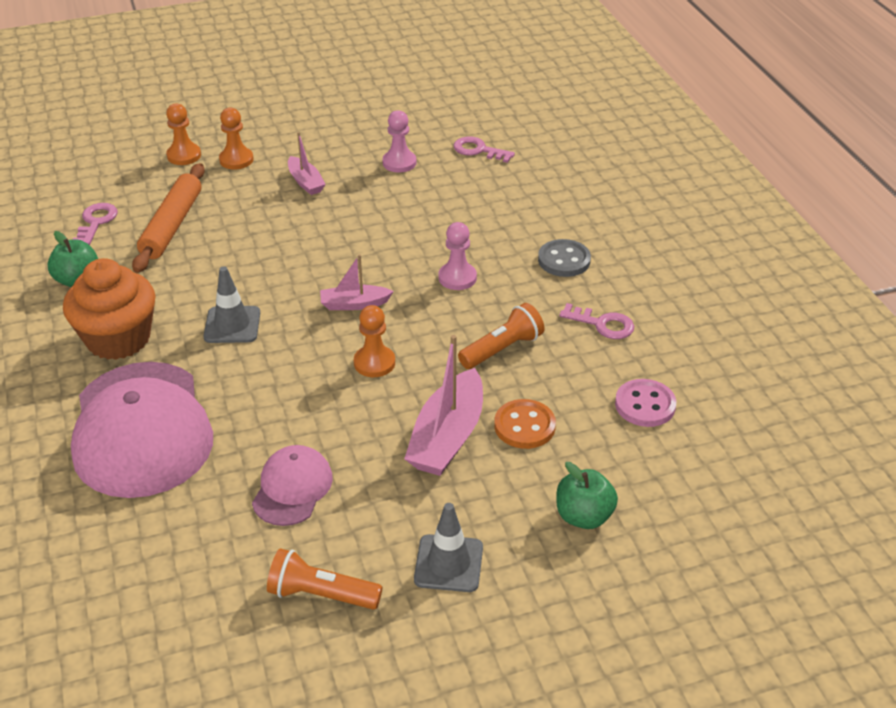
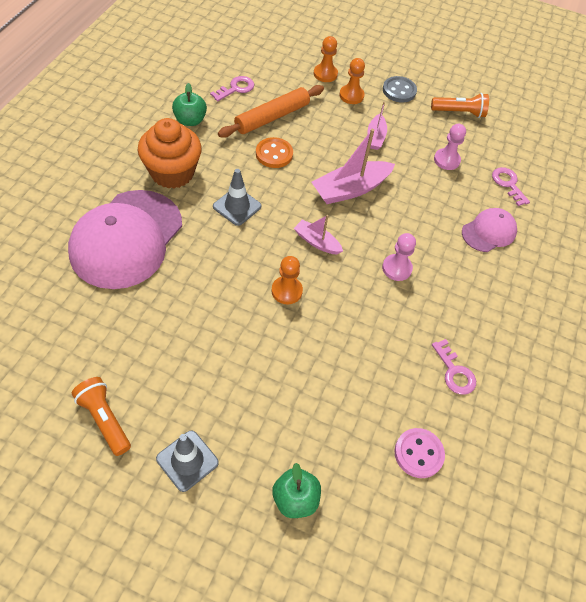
camera: 35 degrees right, 15 degrees up
(292, 488) = (159, 338): pink cap -> pink cap (489, 232)
(447, 437) = (275, 375): pink boat -> pink boat (350, 189)
(502, 349) = (371, 340): orange flashlight -> orange flashlight (459, 112)
(524, 426) = (327, 405): orange button -> orange button (274, 154)
(564, 260) = (479, 305): grey button -> grey button (399, 91)

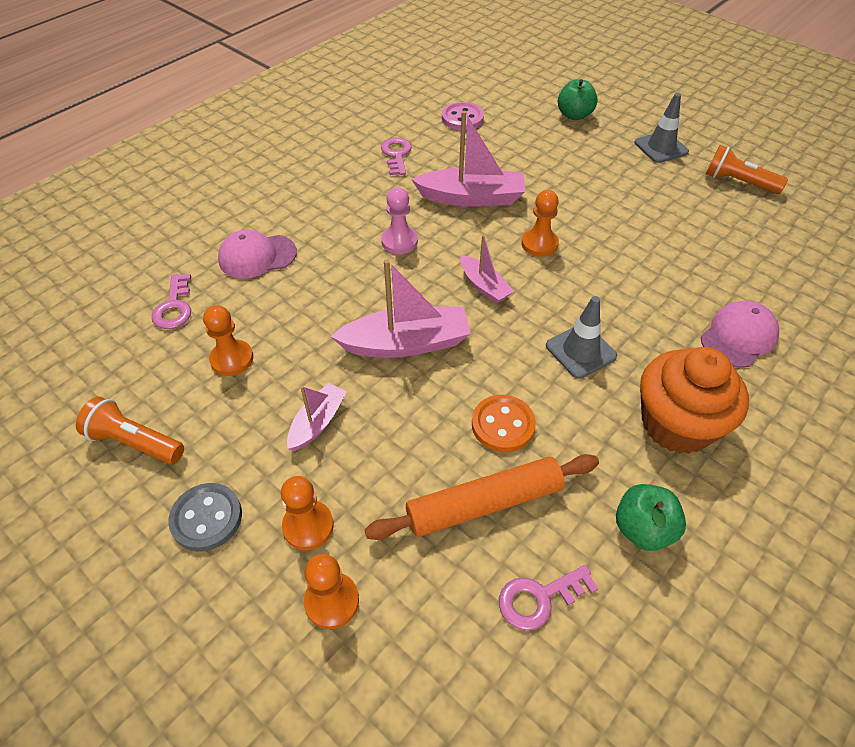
camera: 155 degrees left, 5 degrees down
(104, 419) = (738, 182): orange flashlight -> orange flashlight turned 135 degrees clockwise
(126, 239) = (738, 337): pink cap -> pink cap, size x0.50
(360, 330) = (472, 198): none -> pink boat
(446, 160) = (232, 359): pink pawn -> orange pawn

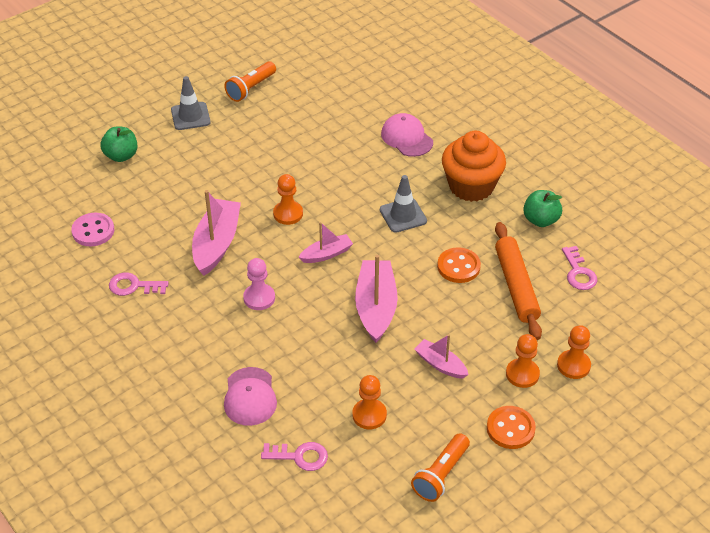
camera: 80 degrees left, 5 degrees down
(206, 518) = (510, 429): grey button -> orange button

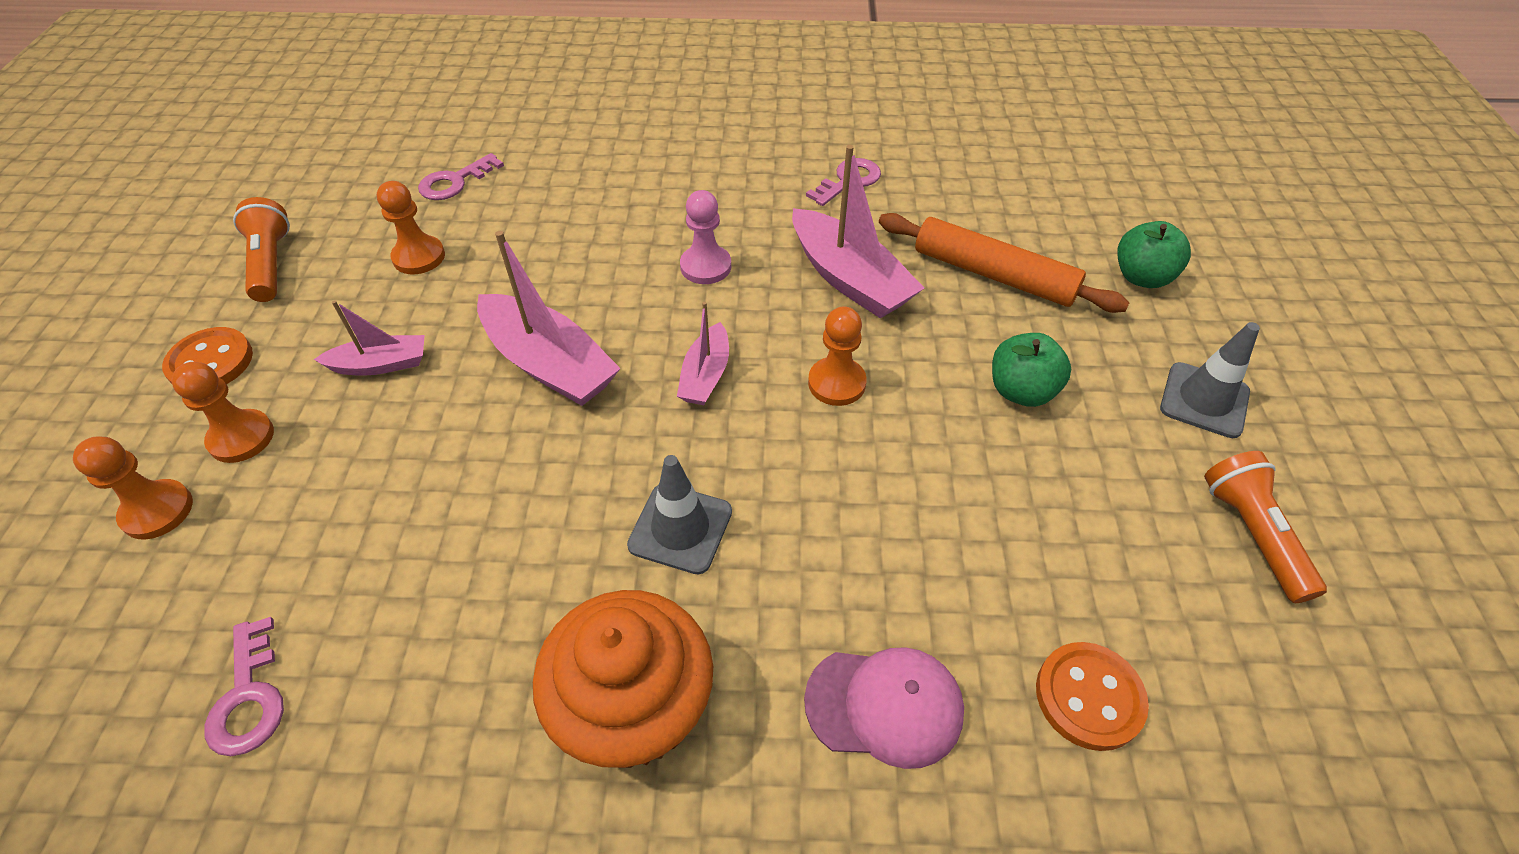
camera: 130 degrees right, 5 degrees up
(93, 231) = (986, 190): pink button -> none
(250, 397) = (574, 187): pink cap -> none
(458, 267) = (491, 518): orange button -> orange button (1089, 697)
(516, 286) = (358, 566): orange rolling pin -> orange rolling pin (993, 274)
(540, 220) = (419, 758): green apple -> green apple (1021, 391)
(578, 273) = (249, 697): pink key -> pink key turned 135 degrees counterclockwise

